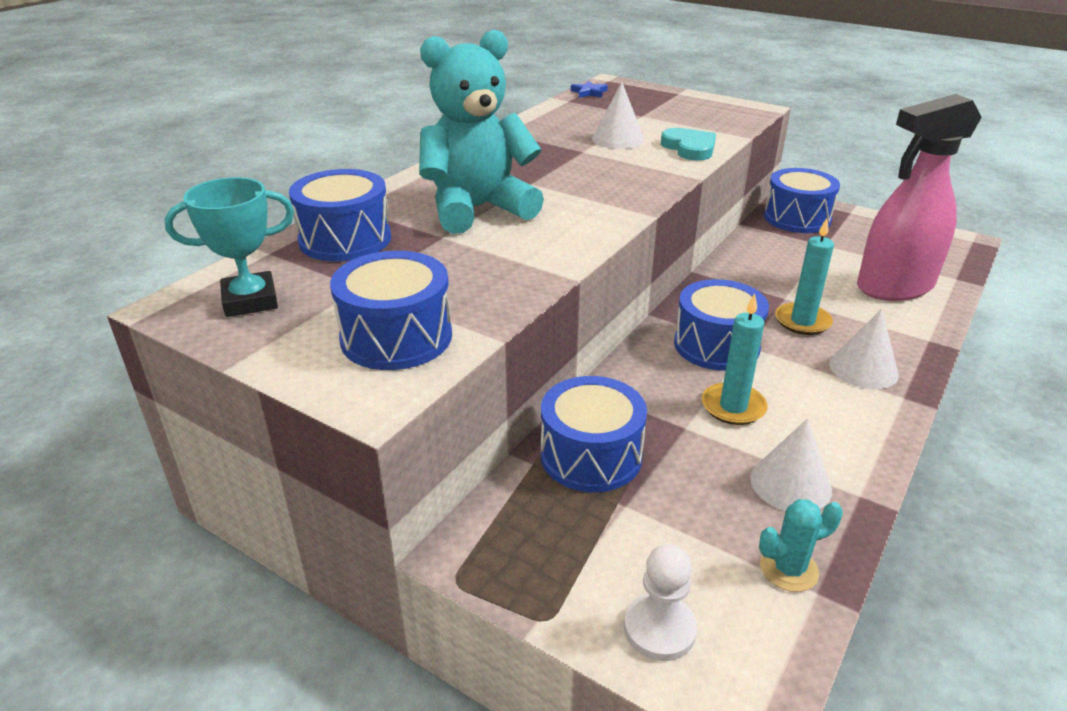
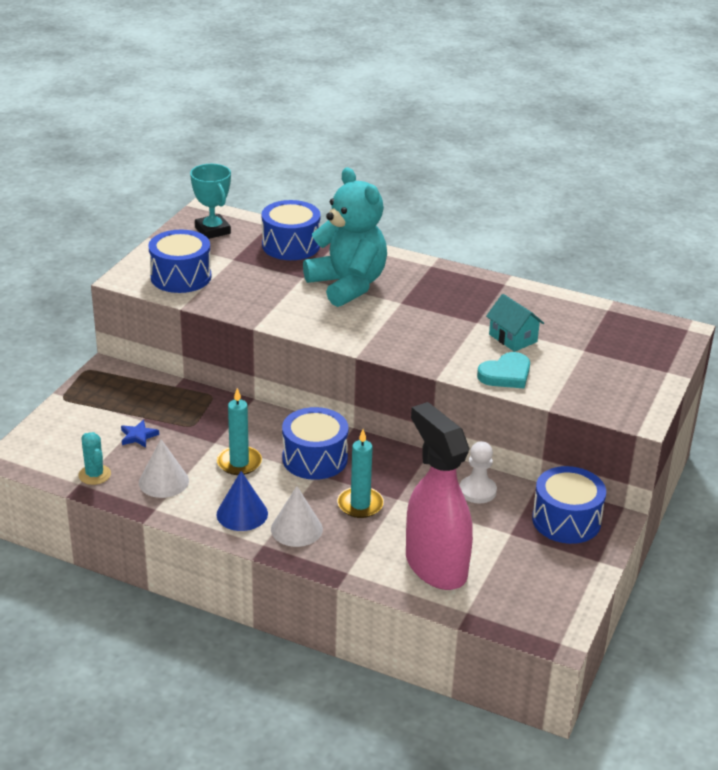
camera: 80 degrees right, 0 degrees up
(589, 92) = (639, 320): blue star -> blue star (138, 436)
(591, 456) = (183, 406): blue drum -> none
(618, 139) = (513, 338): white cone -> turquoise house
(659, 629) = (56, 431): white pawn -> white pawn (477, 491)
(846, 410) = (242, 514): none -> blue cone

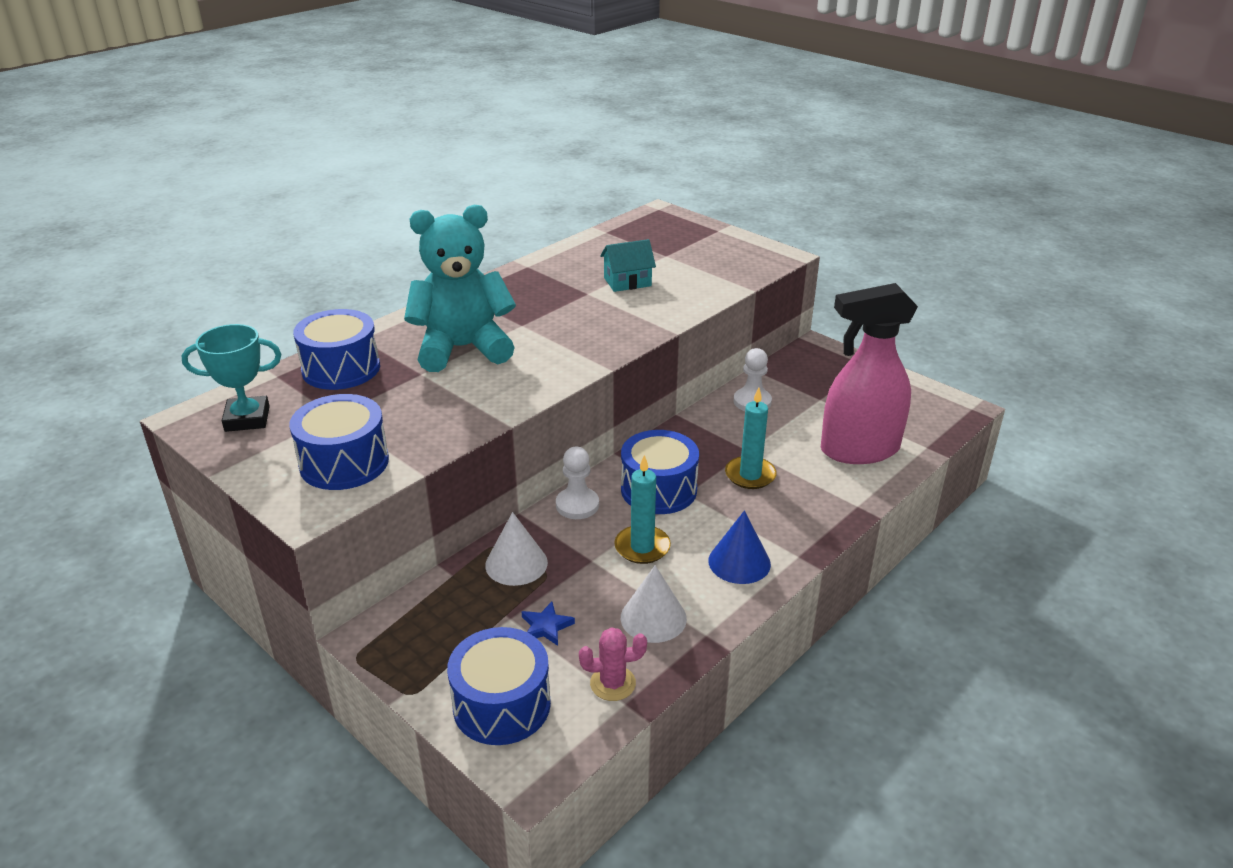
camera: 70 degrees left, 0 degrees up
(94, 475) = (613, 683): turquoise cactus -> pink cactus
(275, 422) = (577, 505): none -> white pawn
(296, 529) = (778, 526): white cone -> white cone (516, 563)
(506, 374) = (688, 298): turquoise heart -> none
(566, 520) = (809, 367): blue drum -> blue drum (501, 705)

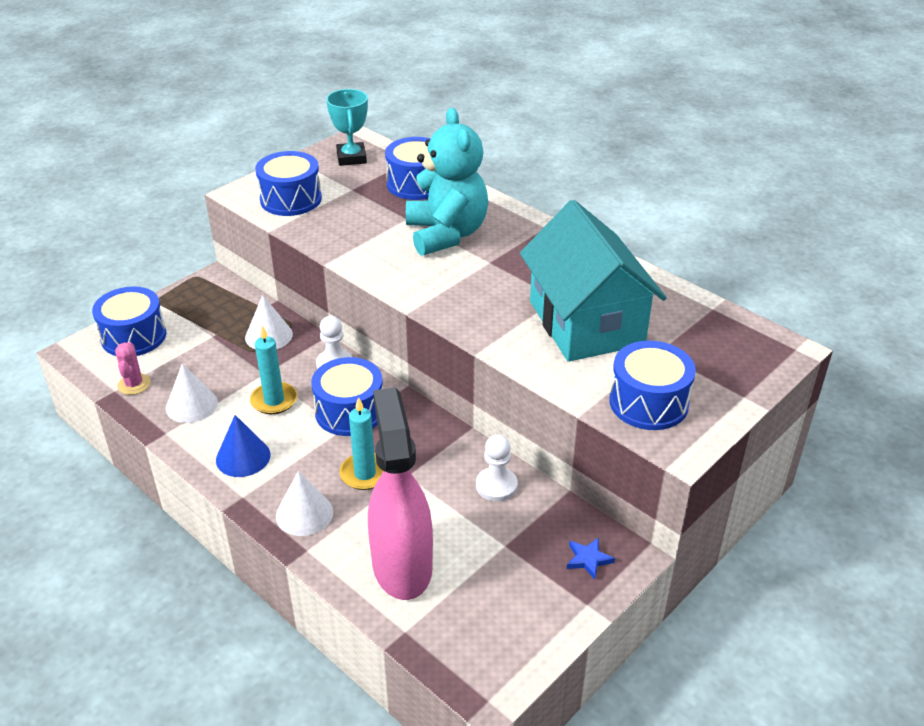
camera: 90 degrees right, 5 degrees up
(546, 626) = (198, 352): blue star -> blue star (588, 559)
(627, 282) = (586, 323): turquoise house -> turquoise house, size x2.37
(732, 263) = (648, 402): none -> blue drum
(812, 510) = (304, 513): none -> white cone

